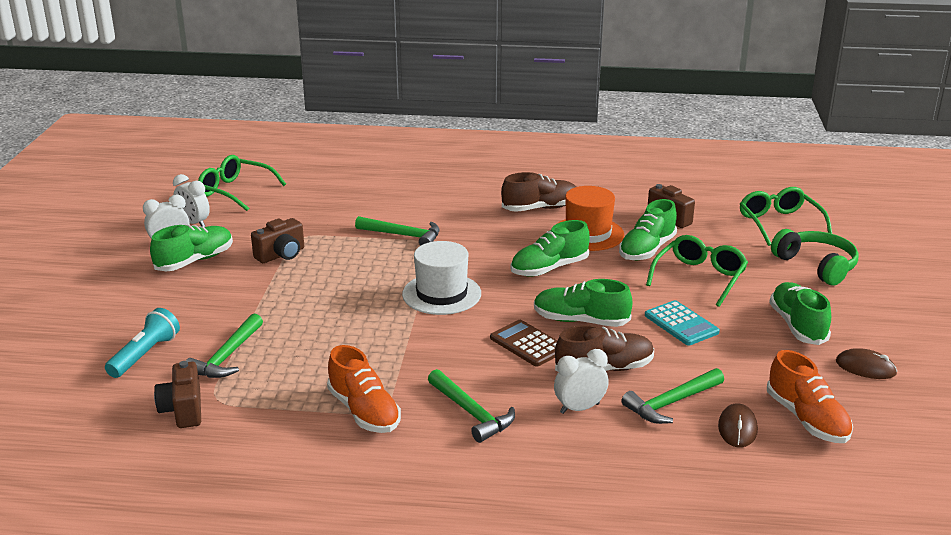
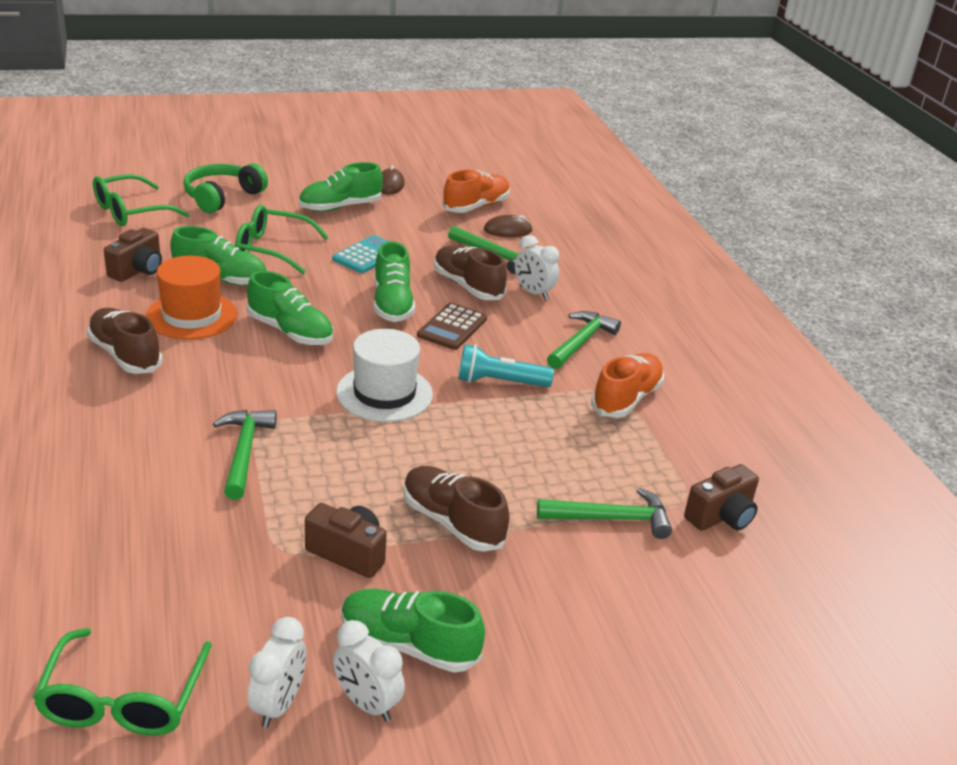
camera: 115 degrees left, 5 degrees up
(145, 355) = (659, 592): turquoise flashlight -> turquoise flashlight (499, 382)
(278, 293) = (452, 522): none -> brown shoe

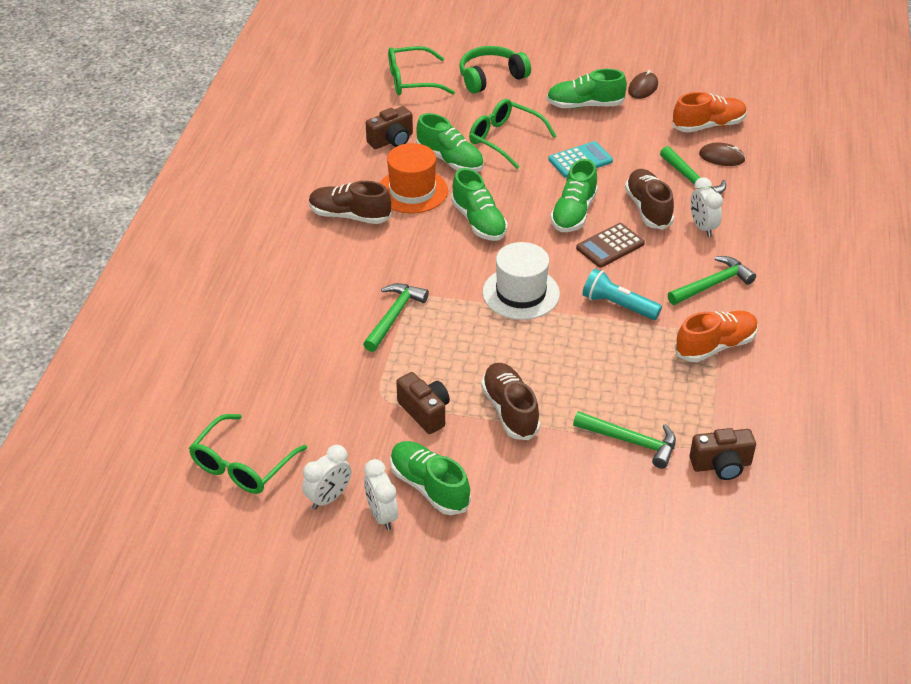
camera: 30 degrees right, 10 degrees up
(125, 355) = (350, 216): brown shoe -> brown shoe turned 60 degrees counterclockwise

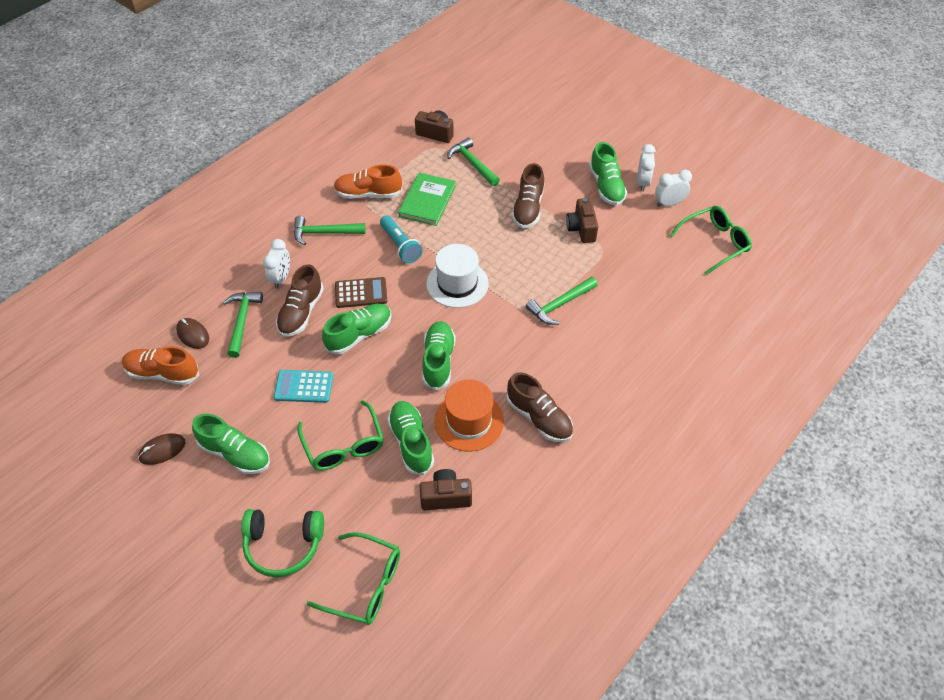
camera: 150 degrees left, 10 degrees up
(638, 367) = (427, 201): none -> green book

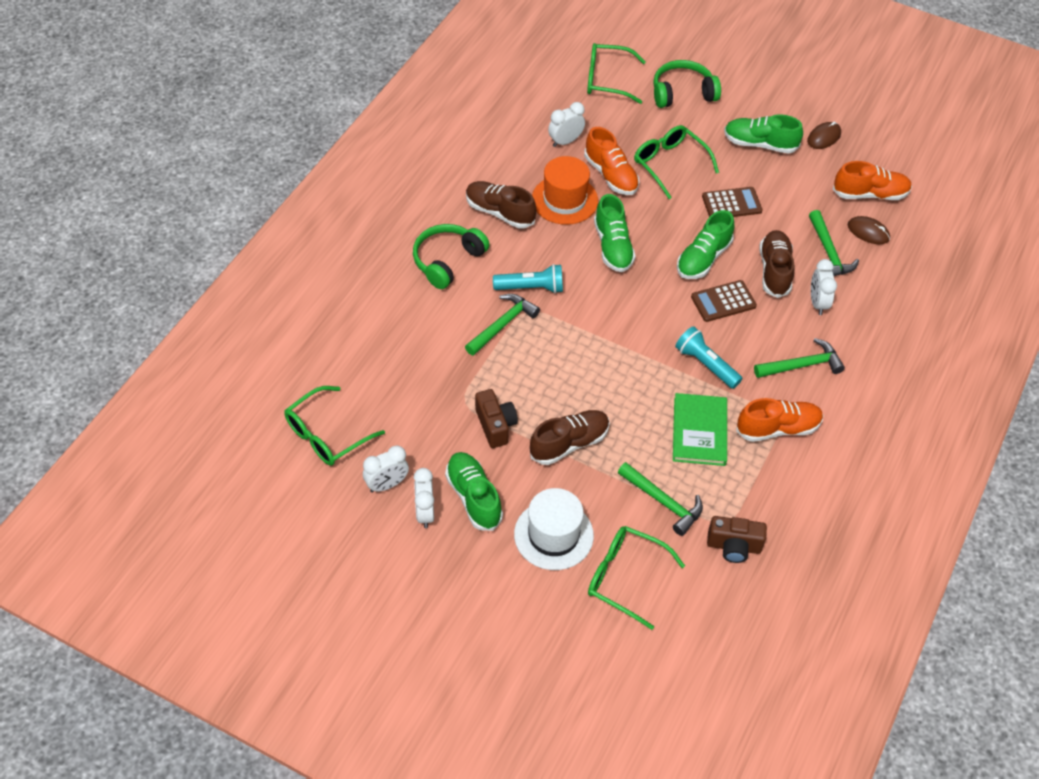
camera: 165 degrees right, 0 degrees up
(304, 387) = (731, 204): turquoise calculator -> brown calculator
(411, 442) = (611, 175): green shoe -> orange shoe
(446, 497) = (565, 141): brown camera -> white clock
(457, 283) = (623, 330): white hat -> white hat (553, 535)
(513, 128) = (626, 578): none -> green glasses
(526, 333) = (531, 288): none -> turquoise flashlight
(528, 208) = (569, 443): brown shoe -> brown shoe turned 60 degrees clockwise
(600, 373) = (447, 261): none -> green headphones

